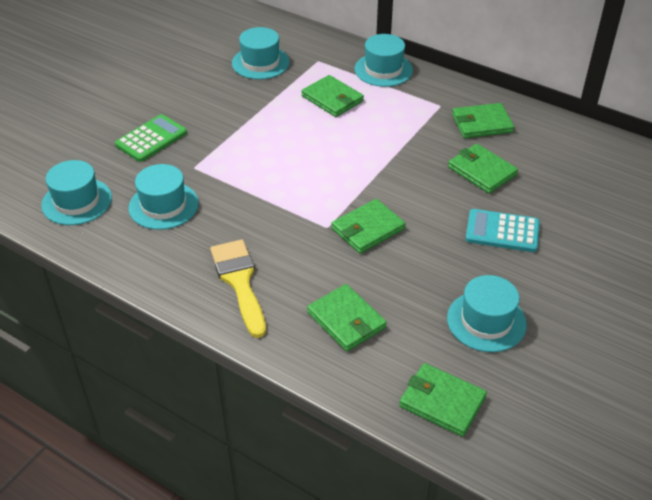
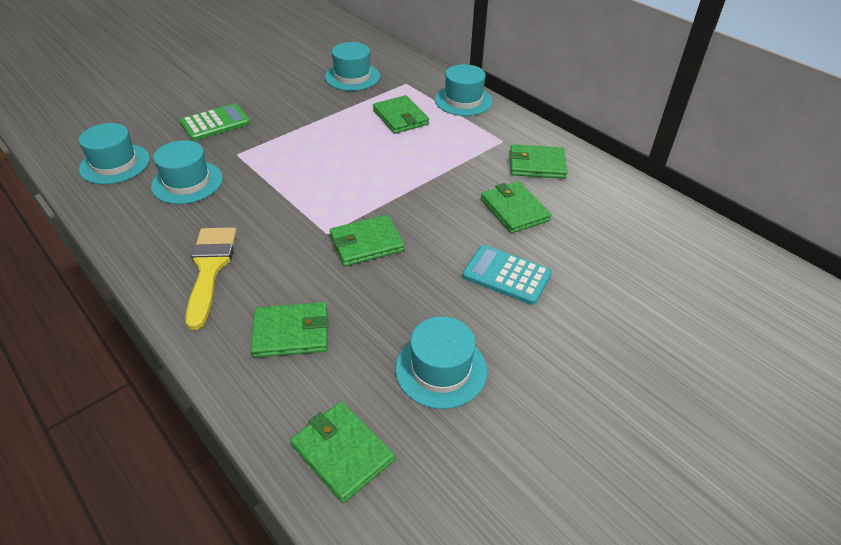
camera: 15 degrees right, 0 degrees up
(346, 320) = (291, 332): green wallet -> green wallet turned 75 degrees counterclockwise

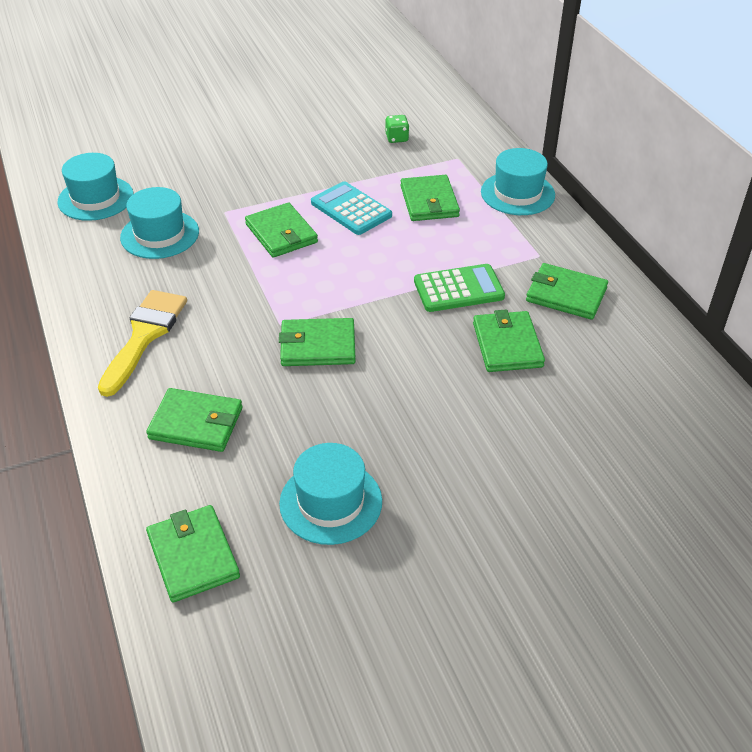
camera: 20 degrees right, 0 degrees up
(215, 123) = (217, 170): green calculator -> green calculator (458, 289)
(293, 162) = (281, 233): none -> green wallet
(352, 77) = (397, 138): turquoise hat -> green dice
(506, 275) = (456, 419): turquoise calculator -> turquoise calculator (351, 209)

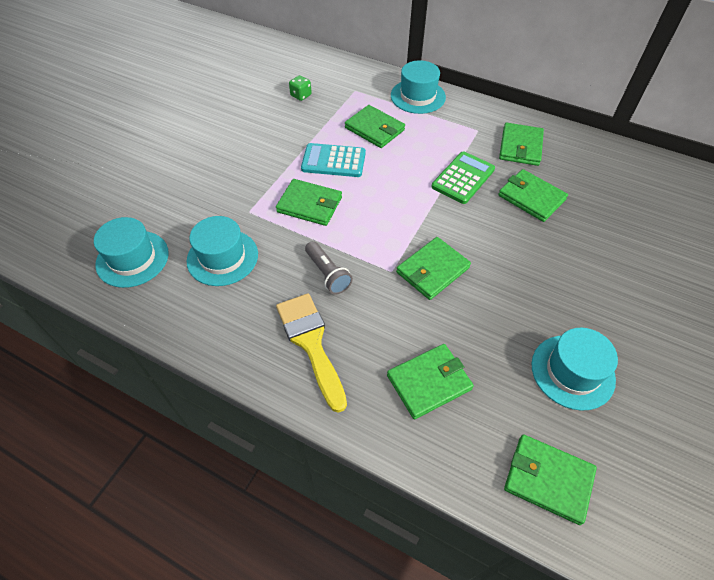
camera: 40 degrees left, 10 degrees up
(224, 295) = (327, 274): none -> grey flashlight
(566, 295) = (520, 147): green wallet -> green wallet turned 60 degrees counterclockwise

